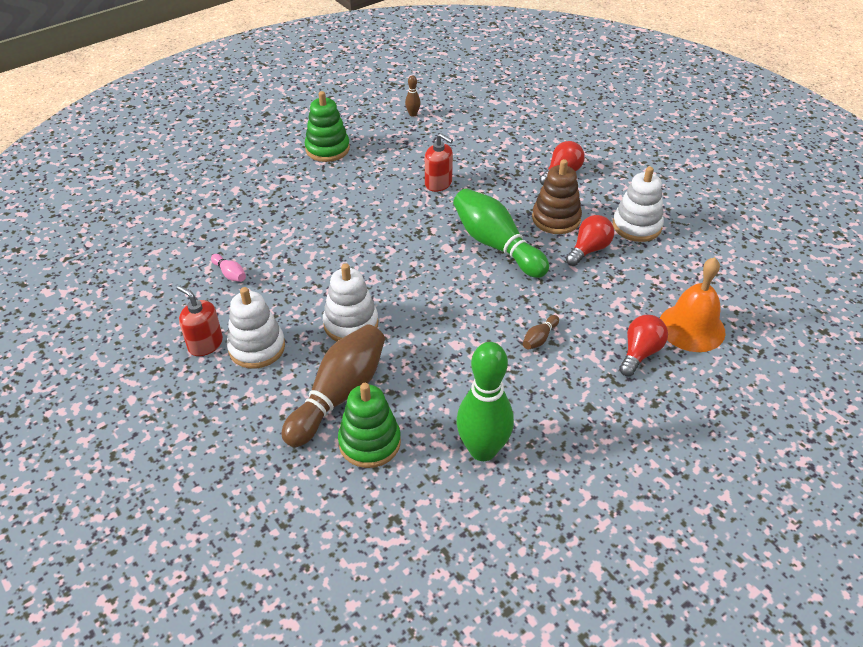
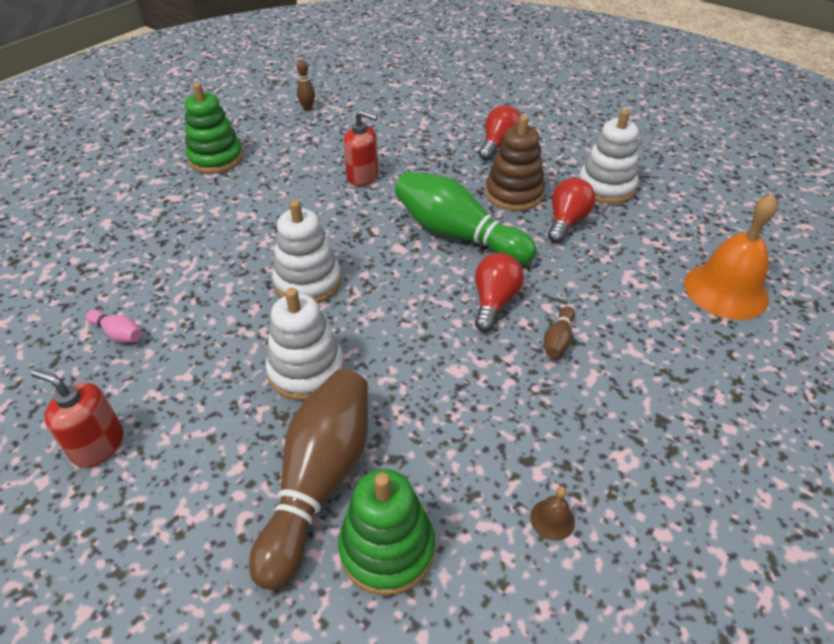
camera: 15 degrees left, 0 degrees up
(257, 347) = (179, 434): white stacking toy -> white stacking toy (308, 282)
(482, 450) = (552, 519): green bowling pin -> brown bell
(640, 353) = (685, 334): red light bulb -> red light bulb (494, 302)

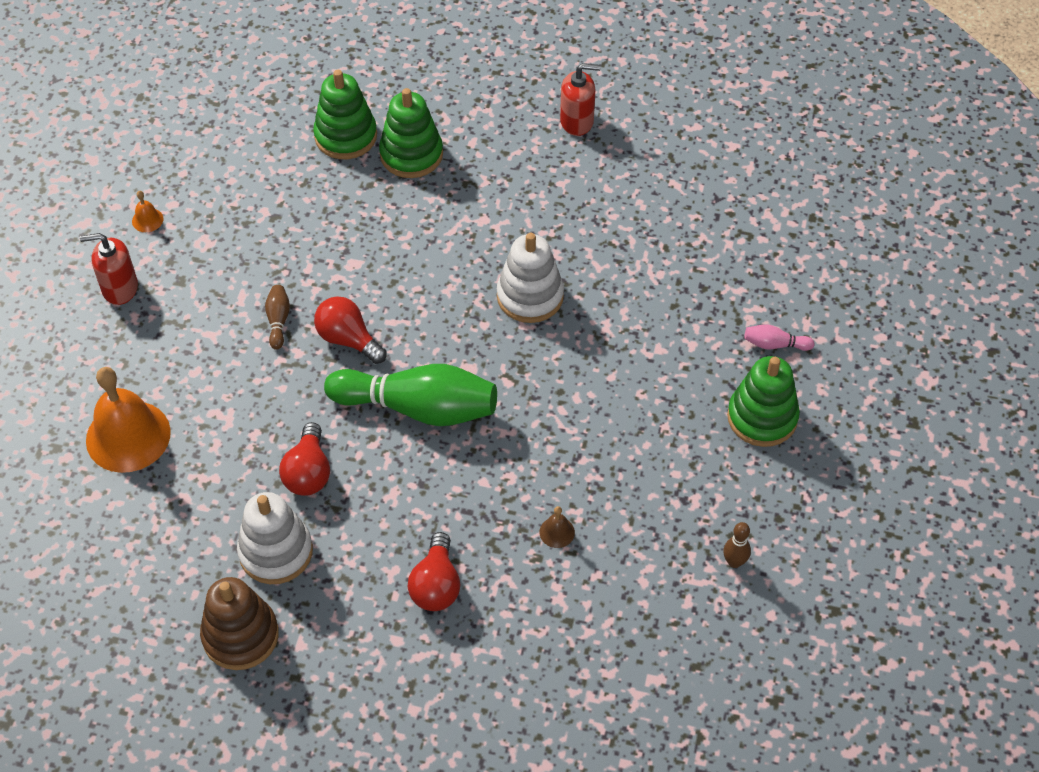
camera: 155 degrees right, 10 degrees up
(118, 333) = (647, 193): pink bowling pin -> pink bowling pin (775, 344)
(306, 370) = (472, 220): white stacking toy -> none
(319, 481) = (411, 154): brown bowling pin -> green stacking toy
(363, 177) = (570, 455): red soap dispenser -> red soap dispenser (120, 288)
(494, 302) = (348, 339): red light bulb -> red light bulb turned 135 degrees clockwise
(514, 194) = (382, 496): brown stacking toy -> brown stacking toy (240, 635)
(552, 519) = (247, 187): brown bell -> brown bell (557, 532)
(700, 521) = (147, 220): none -> orange bell

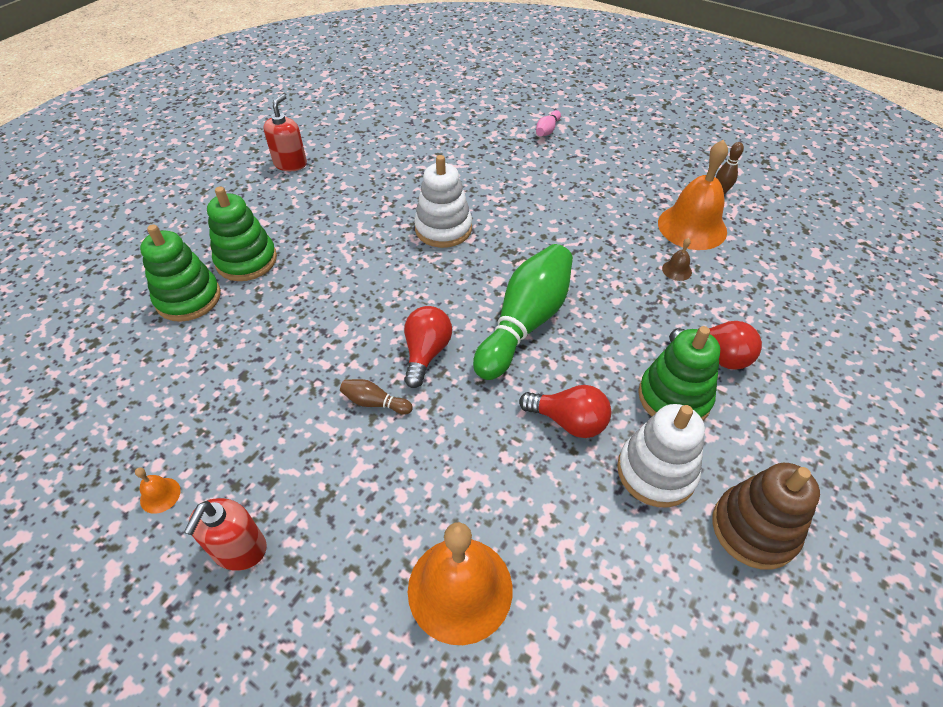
camera: 70 degrees left, 5 degrees down
(348, 339) = (426, 353): red light bulb -> red light bulb turned 135 degrees clockwise
(644, 538) = (692, 227): none -> orange bell
(762, 417) = (605, 150): green stacking toy -> green stacking toy (674, 397)

